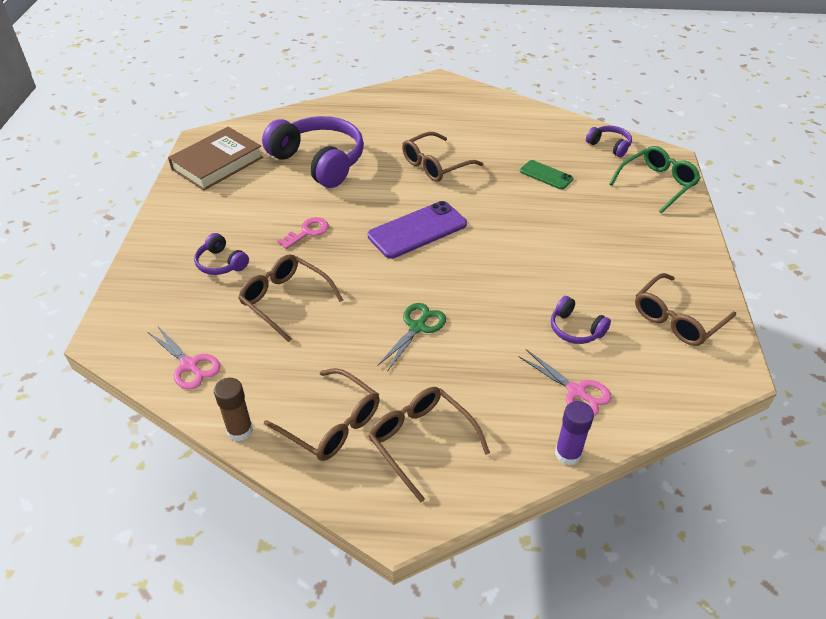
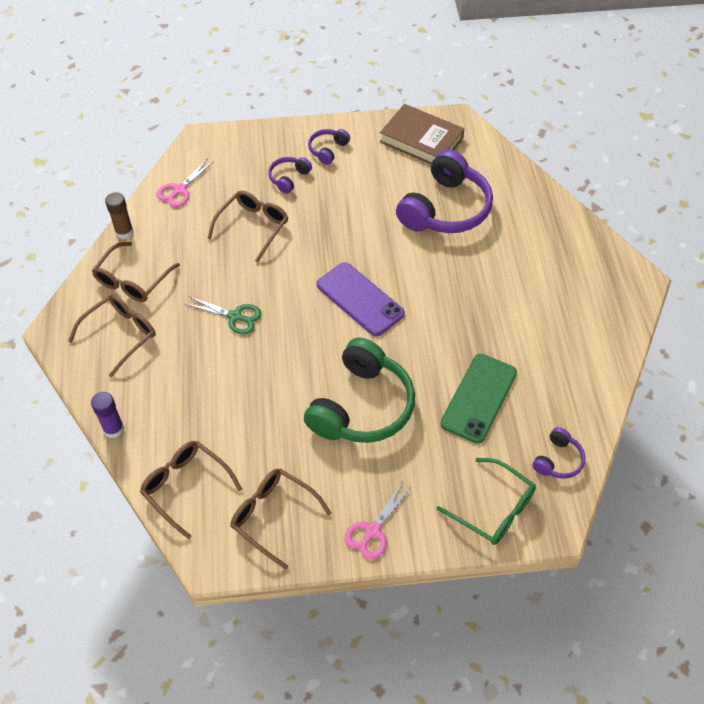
camera: 80 degrees right, 10 degrees up
(307, 232) = (339, 222): pink key -> none
(435, 165) = (467, 299): brown glasses -> brown glasses (186, 487)
(546, 175) = (479, 398): green phone -> green phone, size x1.73
(549, 244) = (362, 406): none -> green headphones
(575, 329) = (248, 431): purple headphones -> purple headphones (328, 150)
(576, 391) = (176, 433): pink scissors -> pink scissors (373, 531)

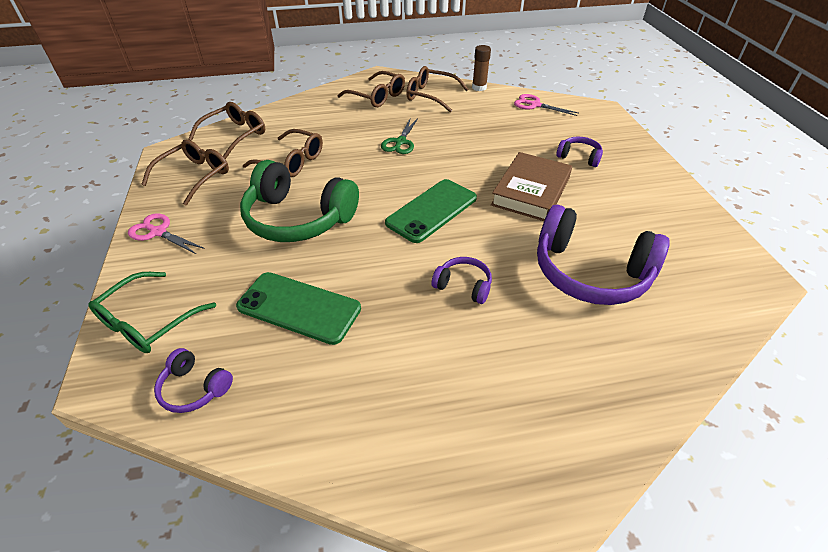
camera: 85 degrees right, 10 degrees down
(113, 429) = (293, 103): purple glue stick -> none
(253, 227) = (506, 143): brown glasses -> brown glasses (292, 161)
(328, 150) = (634, 178): purple headphones -> purple headphones (463, 286)
(360, 299) = (432, 210): purple phone -> green phone
(421, 140) = (699, 247): brown book -> brown book (531, 191)

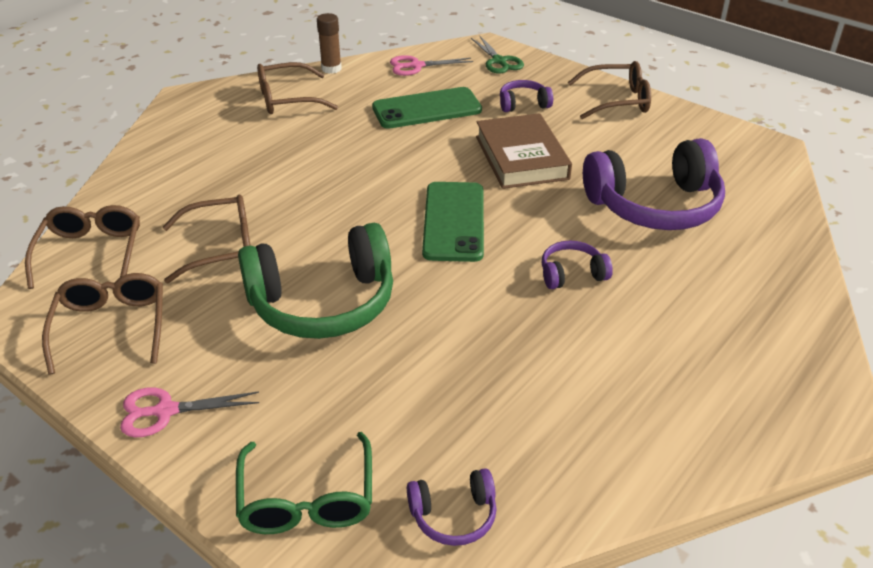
camera: 40 degrees left, 5 degrees down
(299, 307) = (451, 383): green phone -> green phone (427, 109)
(377, 97) = (221, 126): brown glasses -> brown glasses (617, 100)
(400, 142) = (324, 167): green scissors -> green scissors (499, 61)

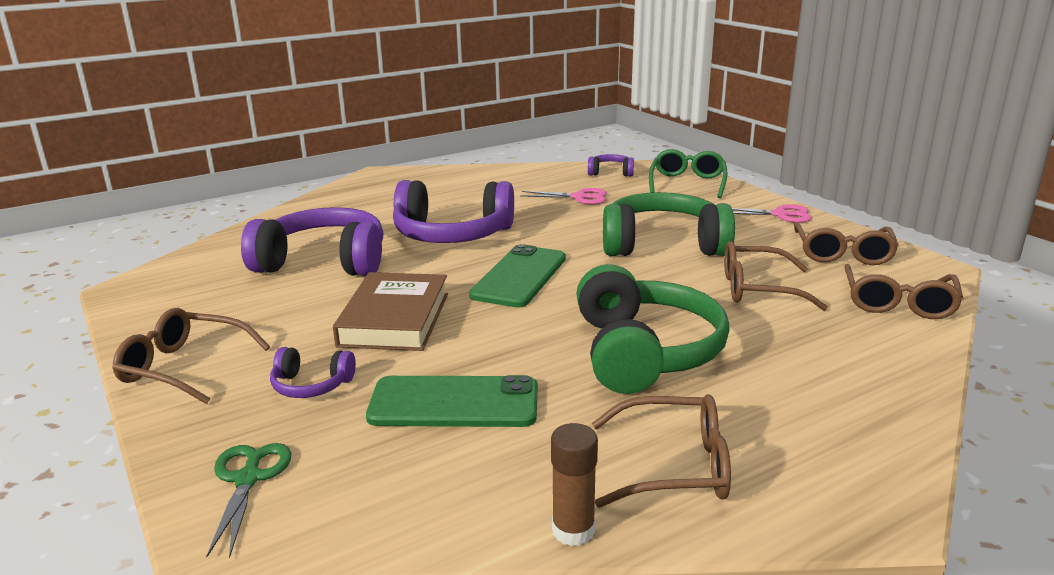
camera: 160 degrees left, 15 degrees down
(317, 163) = (644, 352): none -> green headphones
(416, 66) = (404, 500): pink scissors -> pink scissors (579, 197)
(572, 274) = (452, 234): purple headphones -> purple headphones, size x2.17

